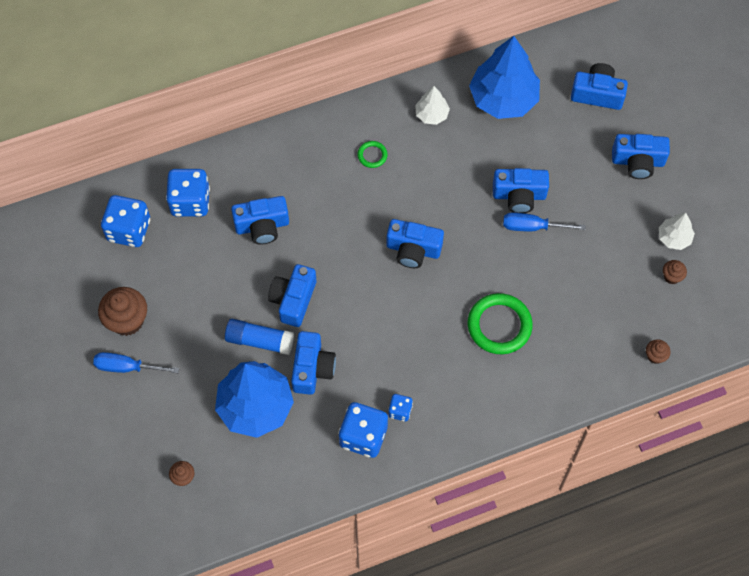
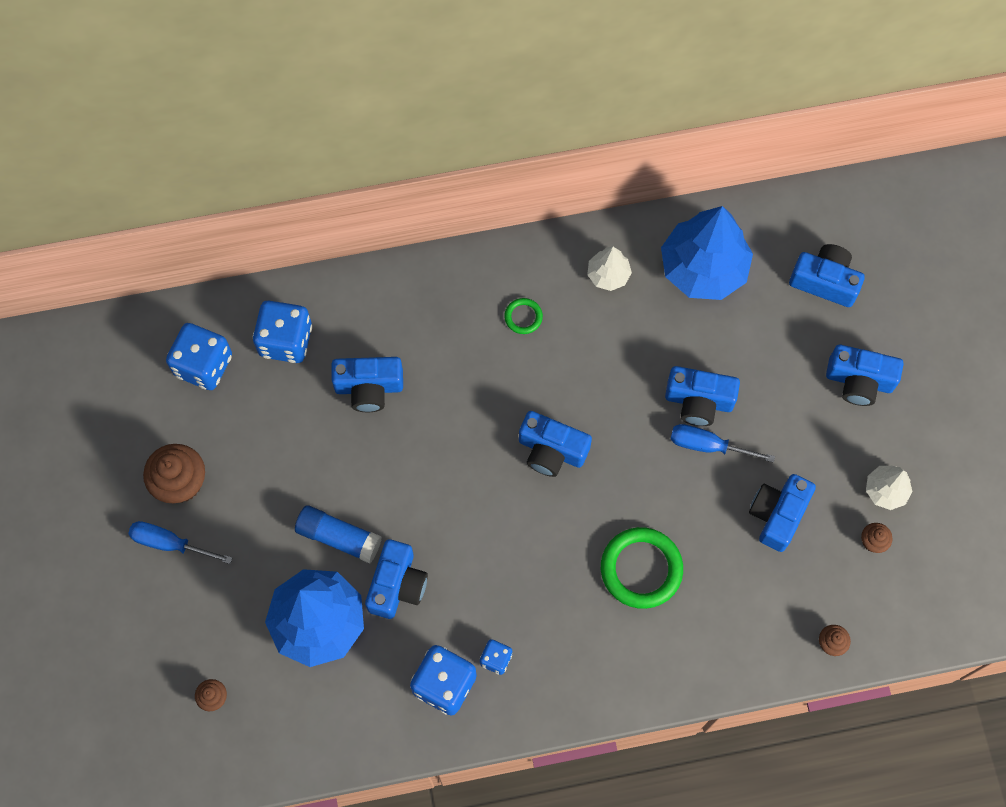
camera: 10 degrees right, 5 degrees up
(293, 300) = (390, 491): blue camera -> blue camera (778, 515)

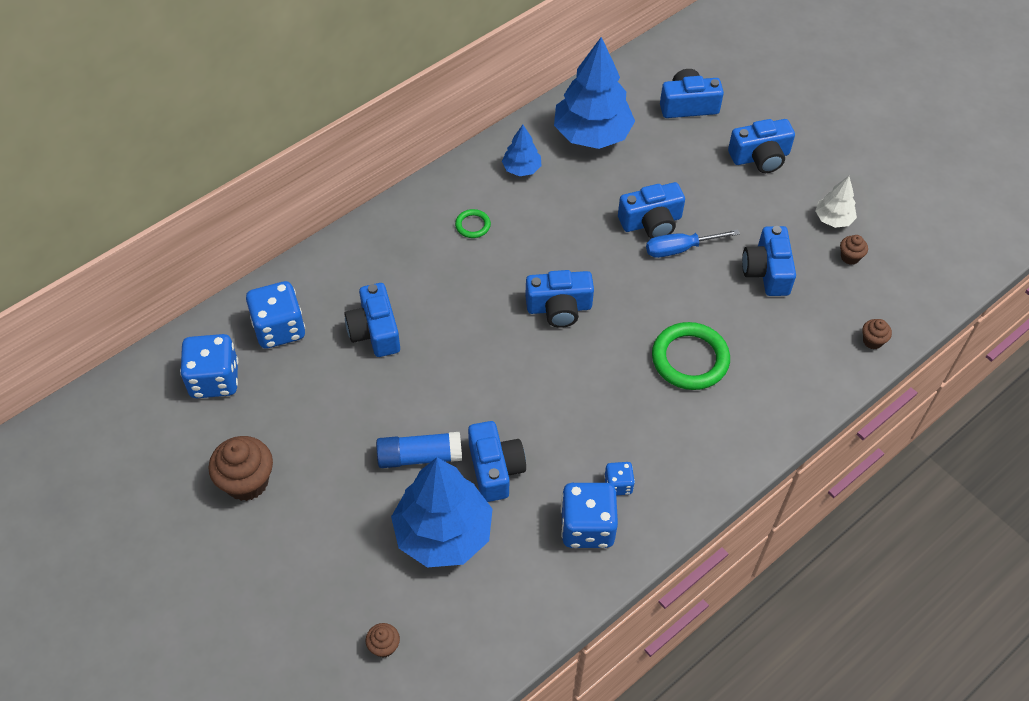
camera: 30 degrees left, 15 degrees down
(170, 543) = (265, 536): blue screwdriver -> none
(369, 387) = (375, 331): blue camera -> blue camera turned 105 degrees clockwise
(608, 275) = (521, 169): white tree -> blue tree

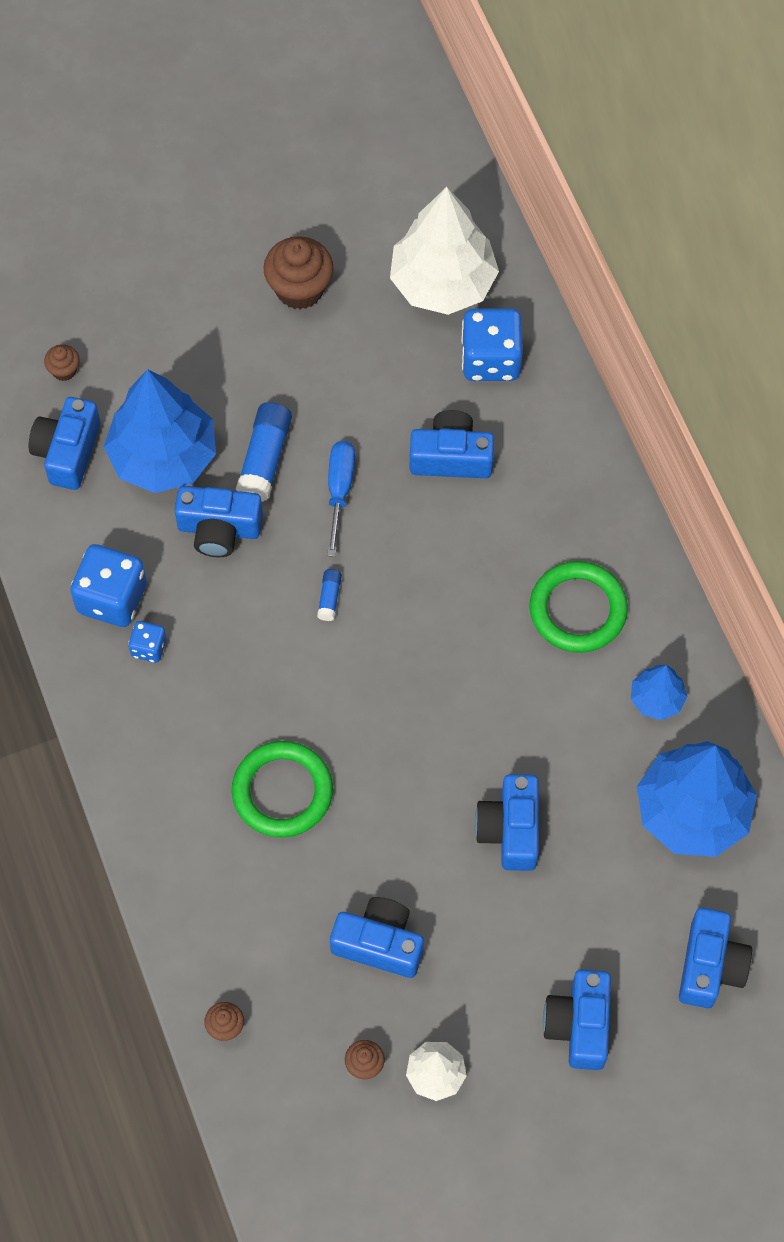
camera: 110 degrees right, 10 degrees up
(214, 380) = (443, 283): blue dice -> white tree
(473, 225) = (578, 610): green ring -> green ring, size x2.05
(524, 375) = (329, 598): none -> blue glue stick
(559, 308) = (412, 668): blue camera -> blue camera (68, 452)
(680, 249) = (454, 849): blue screwdriver -> blue screwdriver (339, 491)

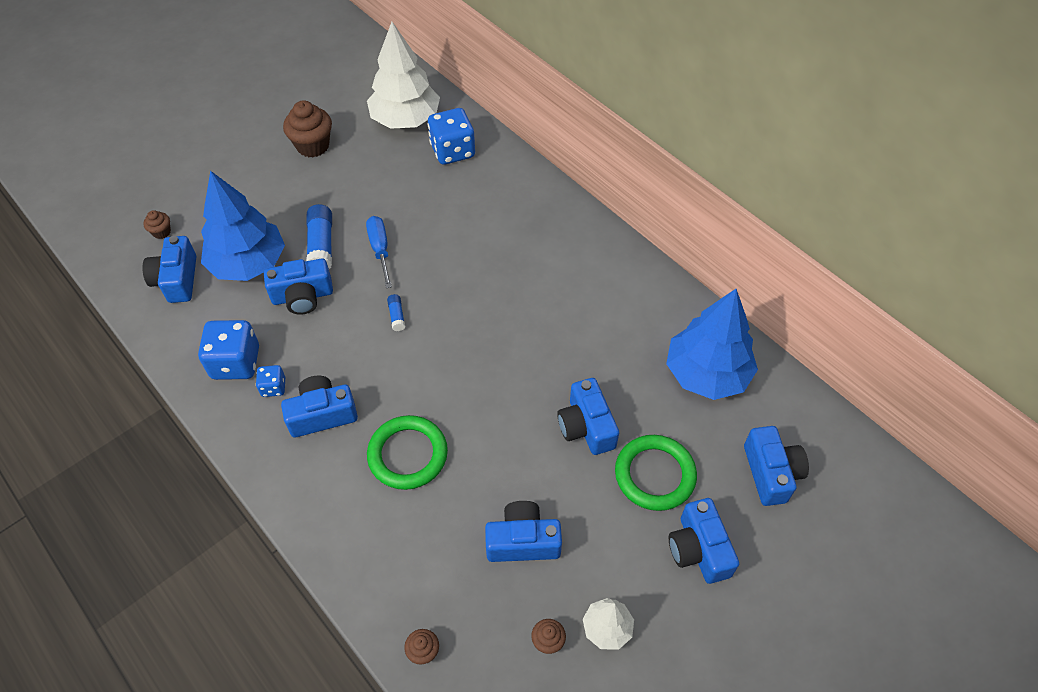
camera: 20 degrees left, 10 degrees down
(451, 457) = (448, 210): blue camera -> blue camera (322, 414)
(578, 610) = (571, 273): green ring -> green ring (654, 475)
(657, 699) = (648, 311): blue tree -> none

